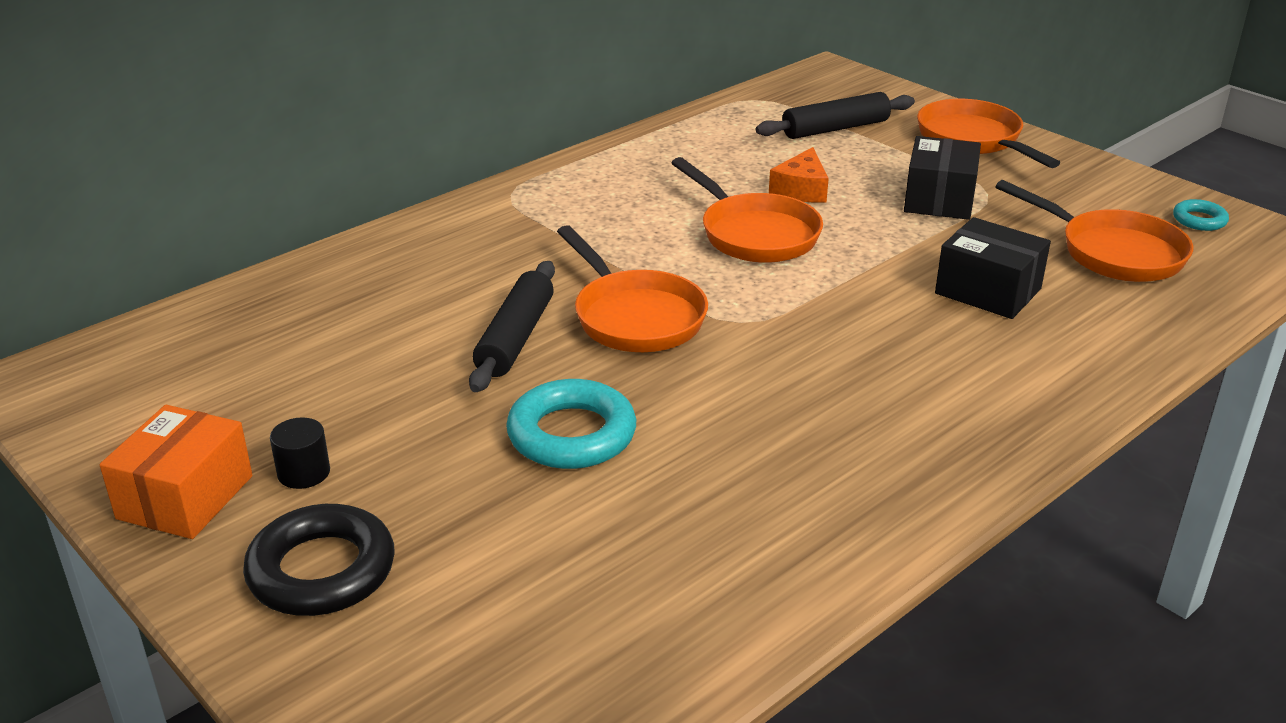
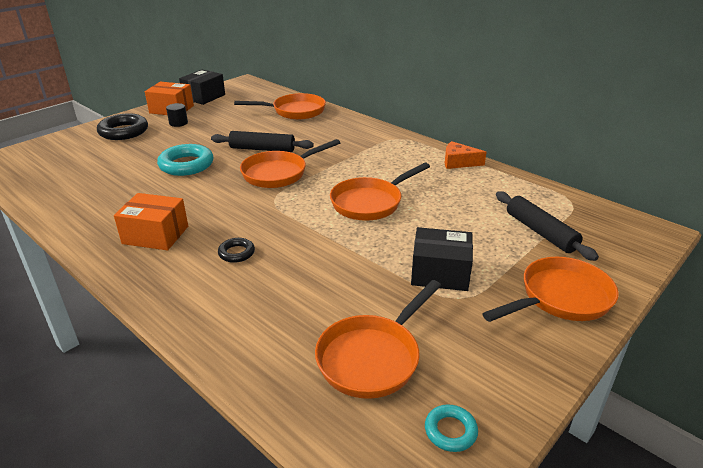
camera: 85 degrees right, 0 degrees up
(312, 299) = (294, 111): none -> orange pan
(801, 189) = (434, 218): orange cheese -> orange cheese (458, 162)
(869, 443) = (155, 235): none -> orange box
(916, 352) = (236, 253): none -> black ring
(988, 291) = (307, 285): black box -> black box (204, 97)

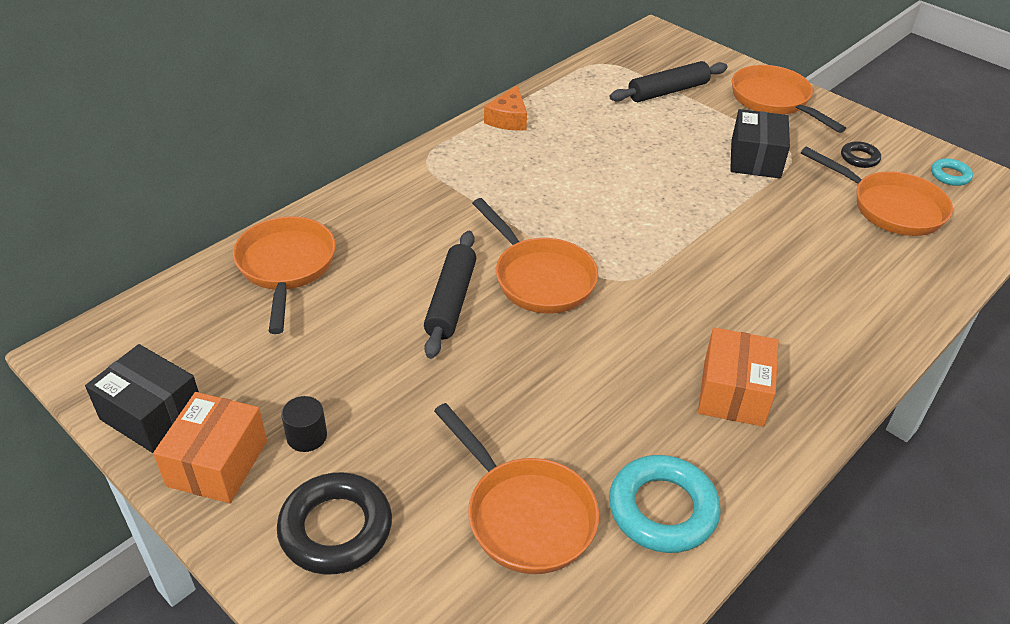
camera: 90 degrees left, 10 degrees up
(186, 165) = (508, 392): turquoise ring -> turquoise ring (662, 509)
(236, 253) = (757, 306): black ring -> black ring (859, 158)
(370, 202) = (620, 195): orange pan -> orange pan (524, 515)

